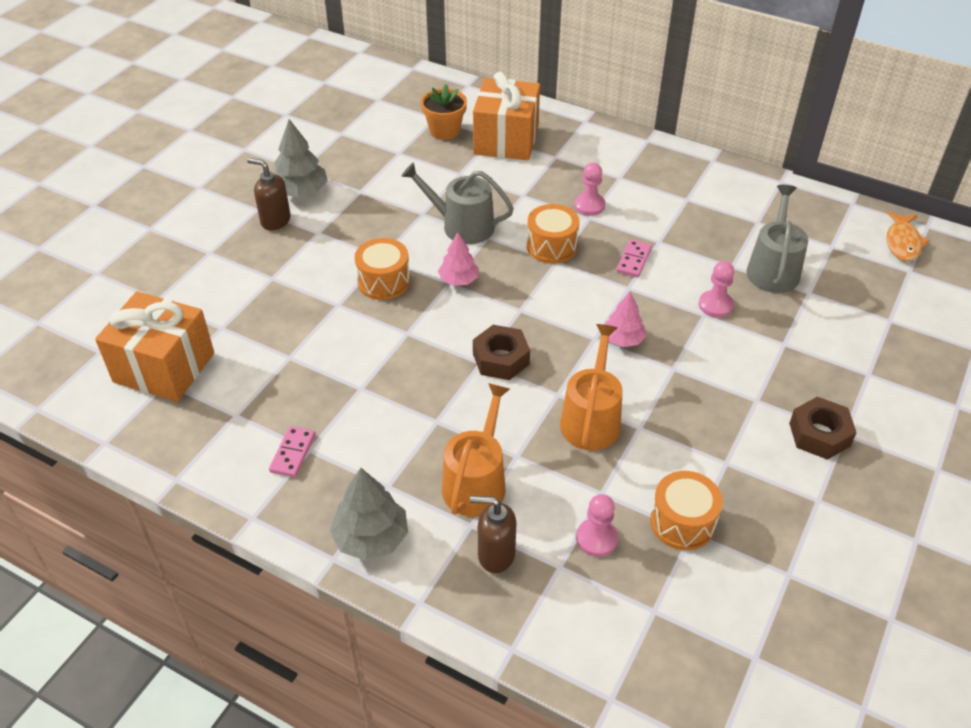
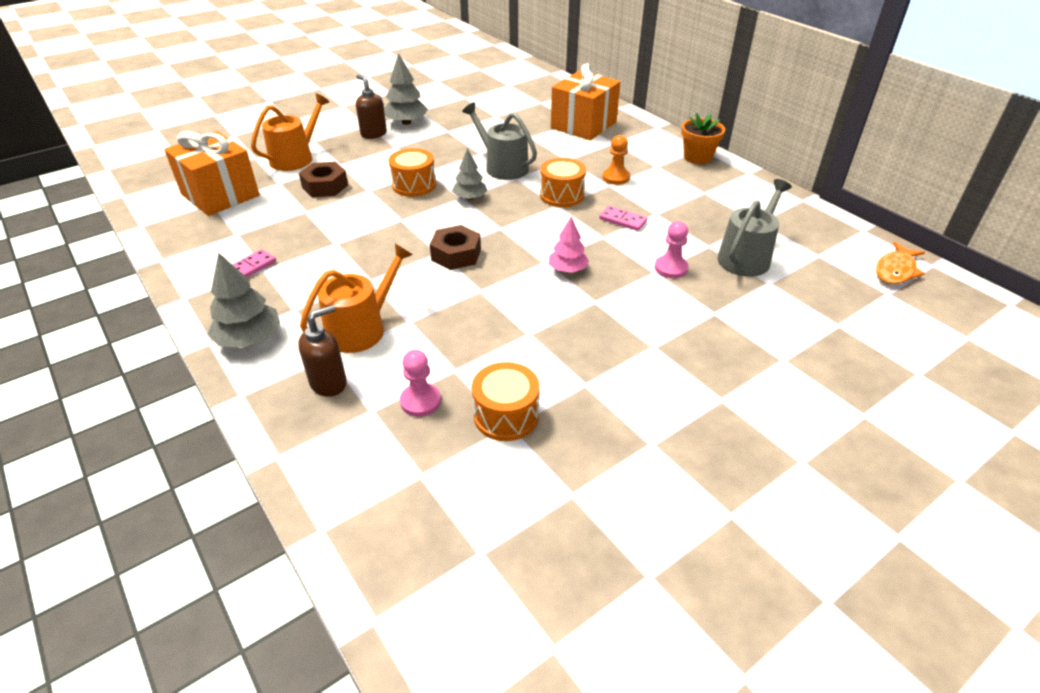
camera: 25 degrees right, 5 degrees down
(444, 131) = (541, 111): orange flower pot -> orange flower pot (697, 157)
(458, 280) = (470, 198): pink tree -> grey tree
(495, 554) = (329, 383): brown soap dispenser -> brown soap dispenser turned 105 degrees clockwise
(589, 205) = (615, 177): pink pawn -> orange pawn
(591, 419) = (493, 315): orange watering can -> orange watering can (296, 158)
(633, 260) = (623, 220): pink domino -> pink domino turned 75 degrees clockwise
(819, 434) = (695, 391): brown nut -> brown nut (325, 186)

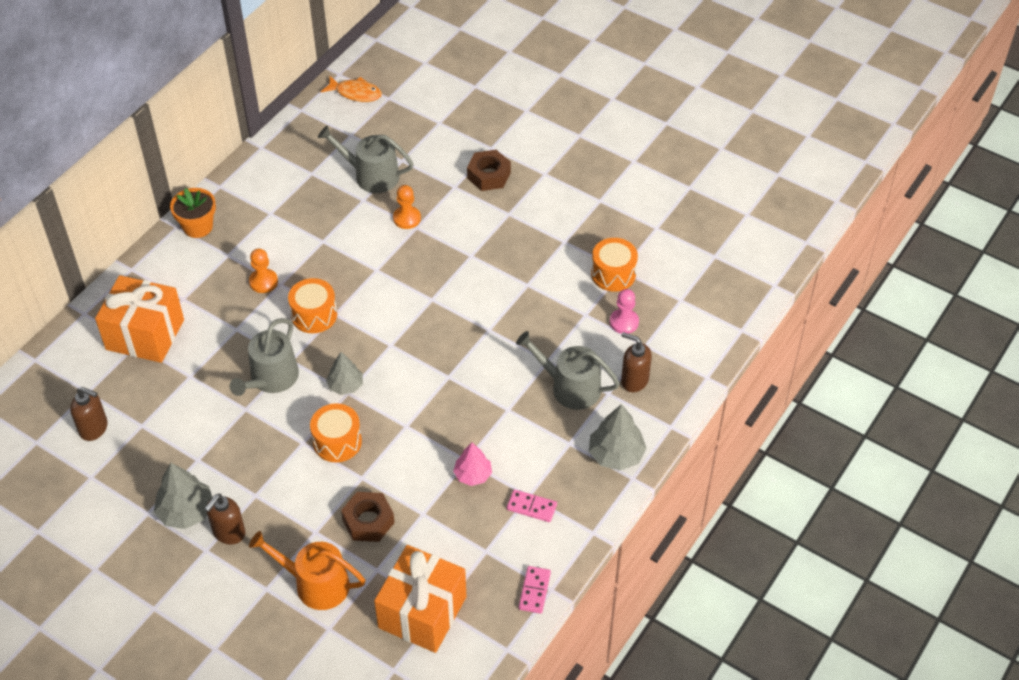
camera: 110 degrees left, 10 degrees up
(361, 328) = (570, 387): orange watering can -> grey watering can
(456, 254) = (446, 362): brown nut -> brown nut (488, 175)
(506, 101) = (94, 428): none -> brown soap dispenser
(568, 269) = (436, 281): pink tree -> pink tree (473, 475)
(623, 220) = (343, 261): pink domino -> pink domino (534, 591)
(671, 268) = (407, 218): pink pawn -> orange pawn

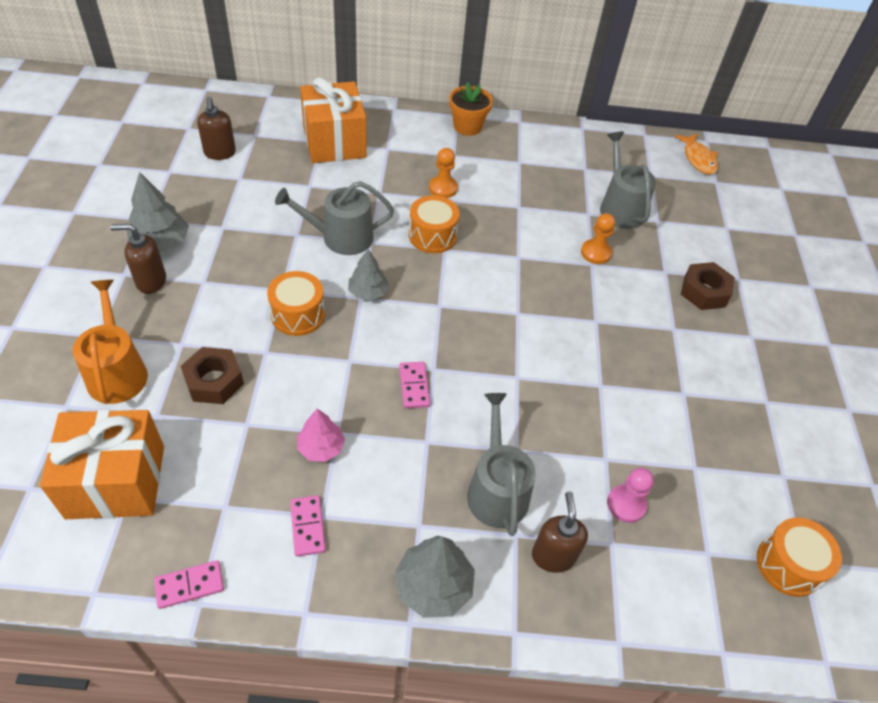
camera: 55 degrees right, 0 degrees up
(456, 395) = (414, 386): none -> pink domino
(613, 274) = (682, 461): orange drum -> orange drum (788, 565)

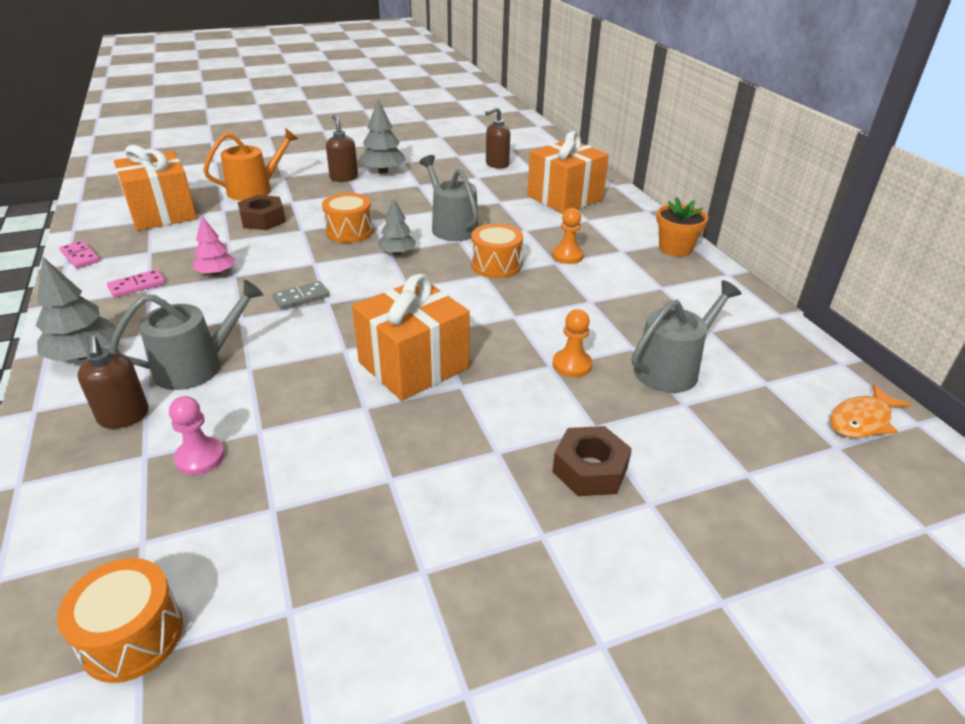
camera: 70 degrees right, 15 degrees down
(414, 386) = (301, 297): pink domino -> grey domino
(553, 555) = (124, 417): brown soap dispenser -> brown soap dispenser turned 90 degrees clockwise
(559, 340) = (413, 365): none -> orange gift

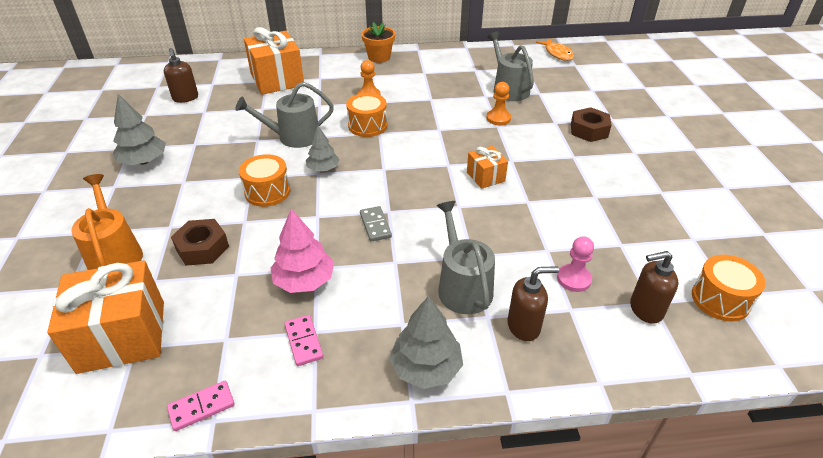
camera: 75 degrees left, 5 degrees up
(216, 273) = (304, 280): pink tree -> pink tree, size x1.50
(344, 178) = (138, 188): brown soap dispenser -> brown soap dispenser (645, 309)
(413, 365) = (485, 177): orange gift -> orange gift, size x0.51

